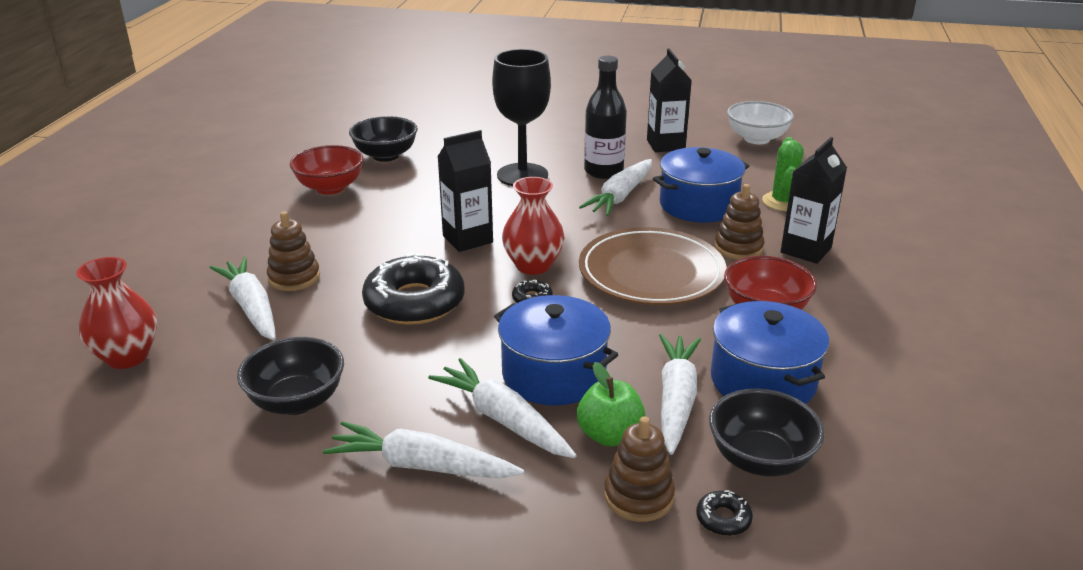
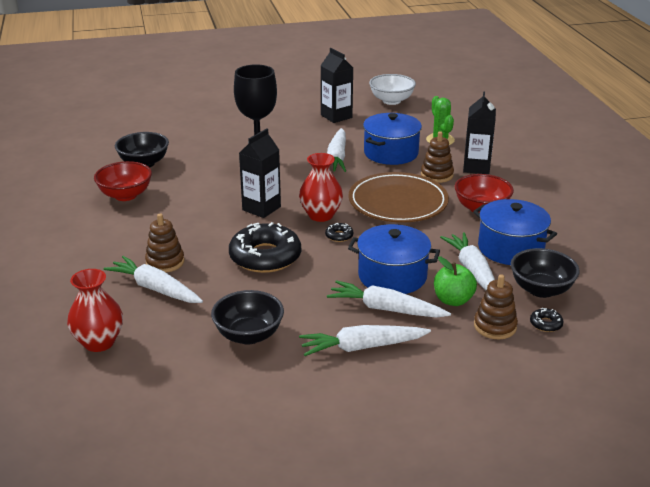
camera: 25 degrees left, 0 degrees up
(603, 171) = (311, 143): black bottle -> none

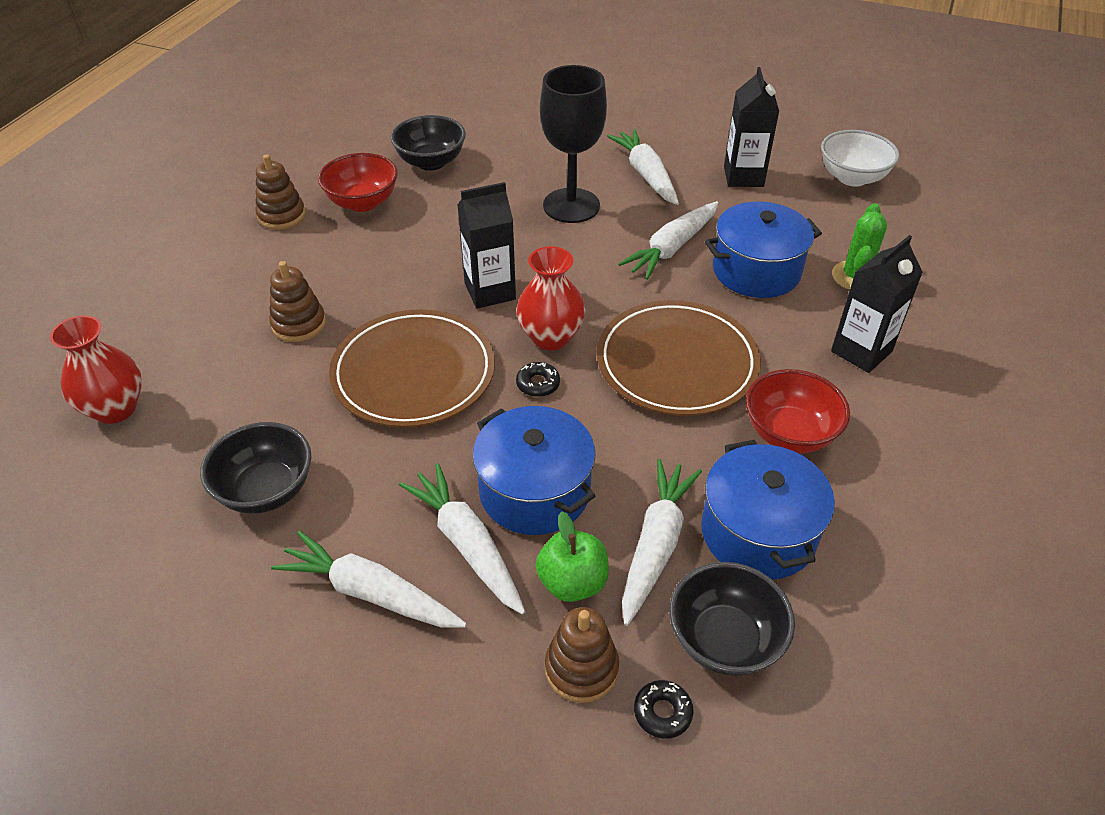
camera: 35 degrees right, 15 degrees up
(155, 289) = (248, 360): white carrot -> white carrot (646, 175)
(265, 257) = (414, 373): black donut -> brown plate
(437, 175) = (784, 339): brown stacking toy -> brown stacking toy (281, 216)

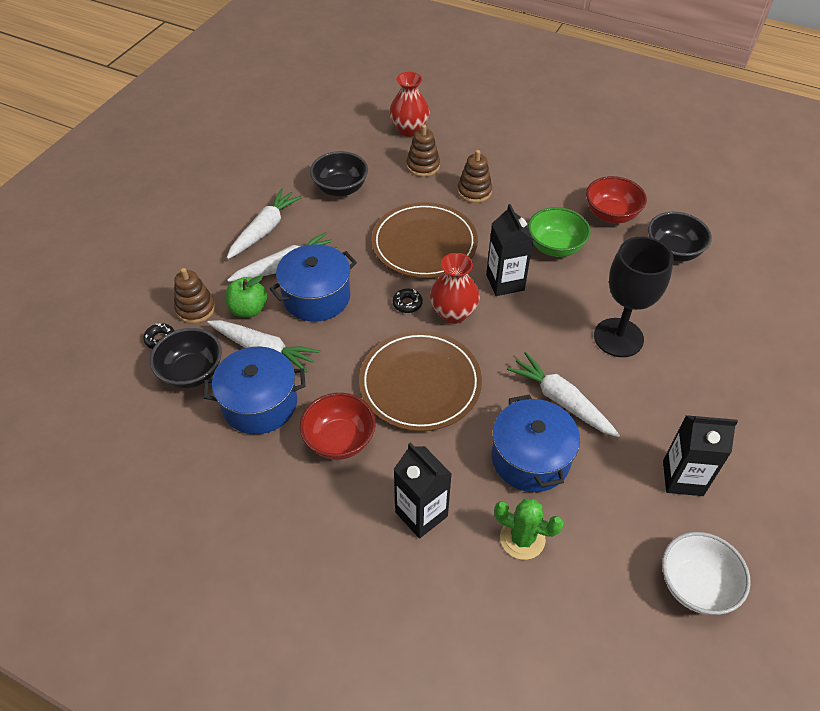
camera: 95 degrees right, 5 degrees up
(281, 216) = (591, 176): brown stacking toy -> brown stacking toy (423, 166)
(422, 248) = (555, 247): none -> green bowl
(646, 175) = (674, 397): white carrot -> none

